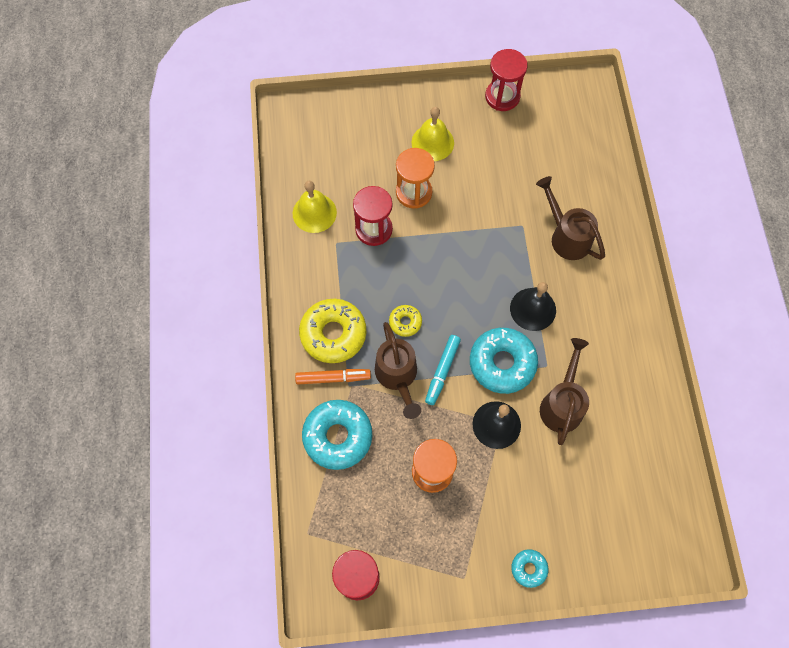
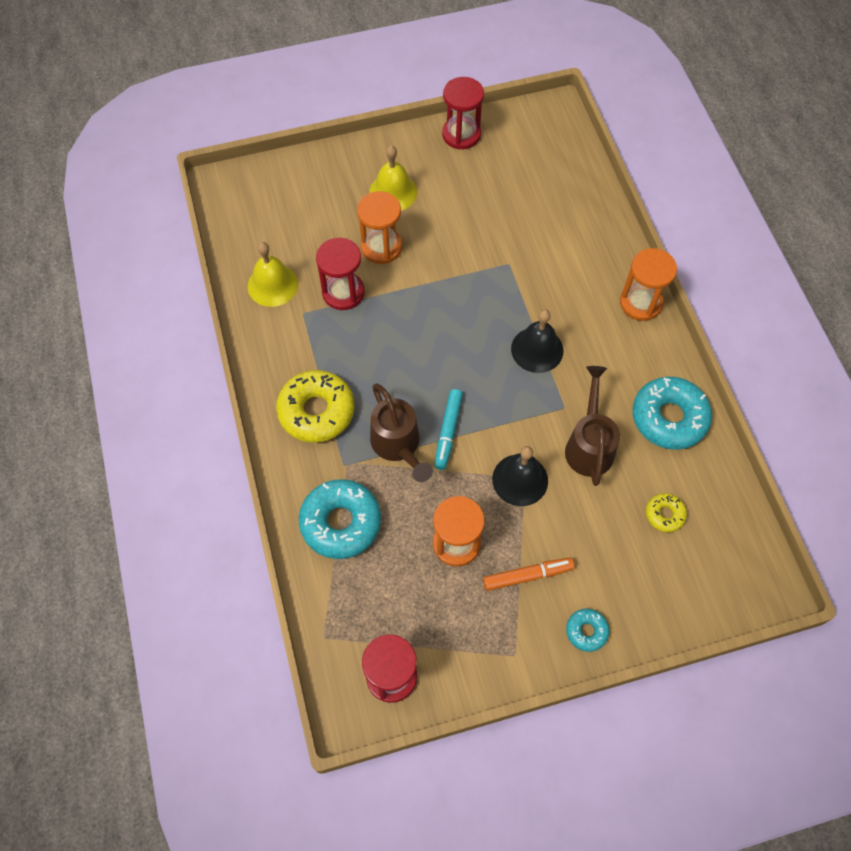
camera: 10 degrees left, 5 degrees down
(333, 378) = (324, 459): orange marker -> orange marker (527, 576)
(405, 322) = (396, 386): yellow donut -> yellow donut (664, 514)
(502, 363) = (514, 412): turquoise donut -> turquoise donut (669, 418)
(566, 236) = (559, 268): brown watering can -> none
(632, 280) = (640, 303): none -> orange hourglass

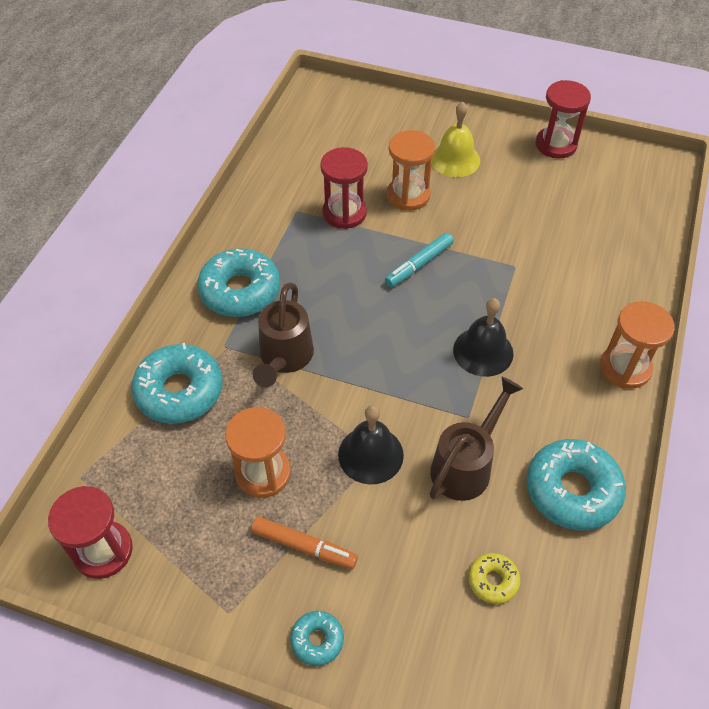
camera: 35 degrees right, 10 degrees down
(272, 285) = (291, 178): yellow bell -> none
(316, 411) = (240, 291): yellow donut -> turquoise donut
(448, 432) = (338, 373): turquoise marker -> turquoise marker (419, 264)

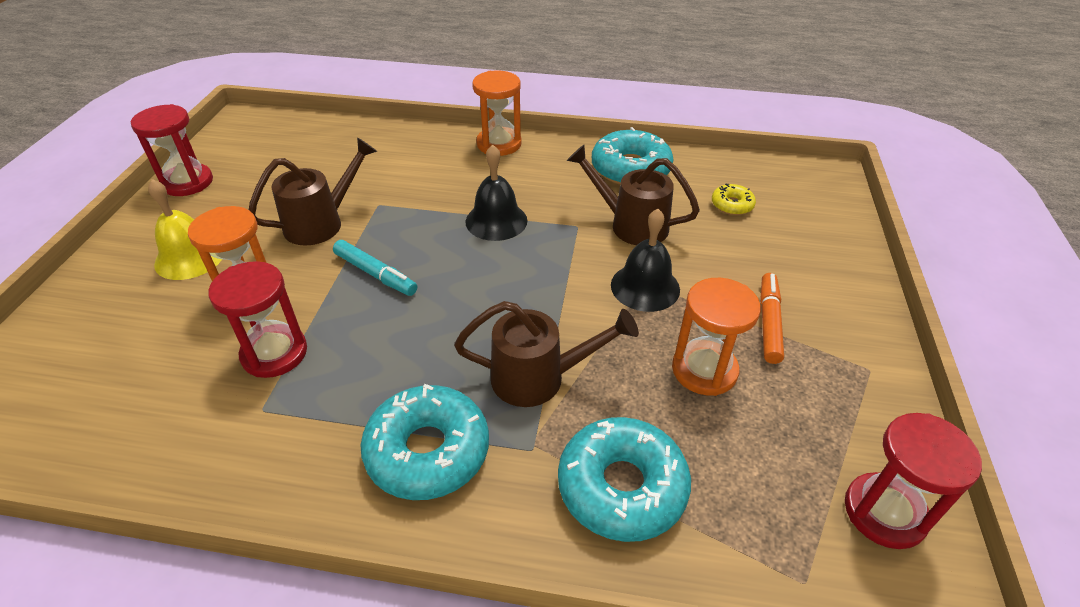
camera: 100 degrees left, 10 degrees down
(317, 640) = (850, 300): turquoise donut -> none
(491, 229) = (321, 223): none -> brown watering can

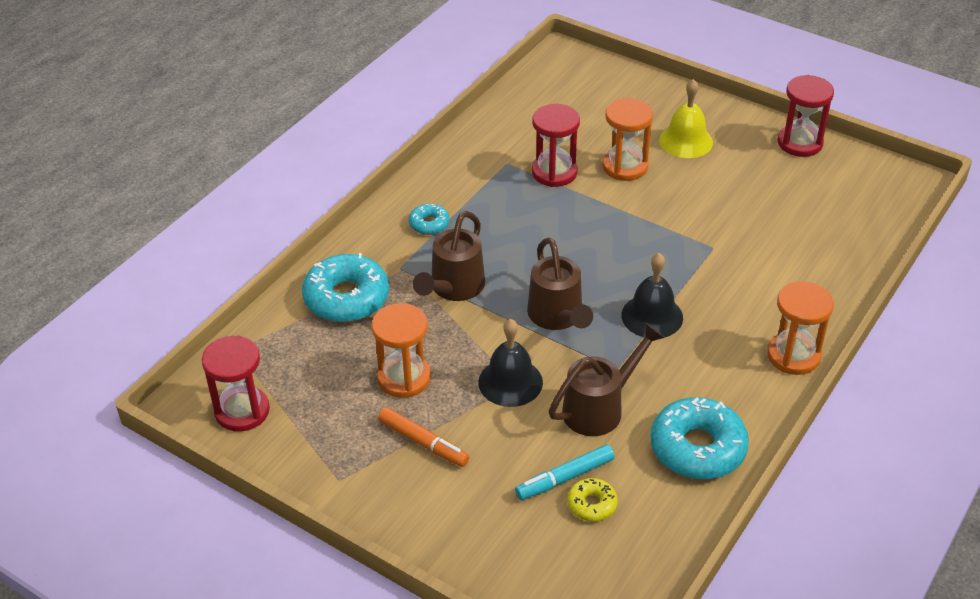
camera: 115 degrees right, 0 degrees up
(321, 223) = (700, 210): brown watering can -> brown watering can (557, 317)
(375, 274) = (614, 230): turquoise marker -> turquoise marker (565, 478)
(428, 451) = (429, 224): turquoise donut -> turquoise donut, size x0.50

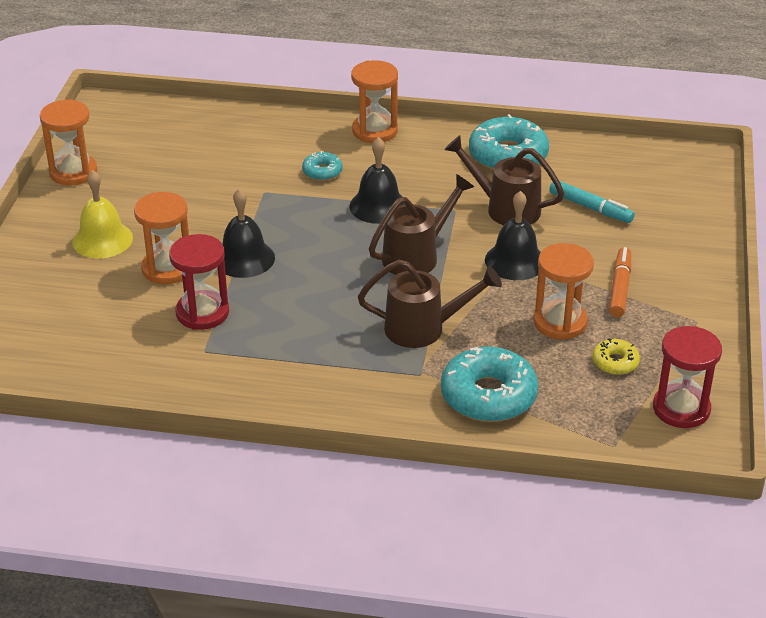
camera: 115 degrees left, 5 degrees down
(429, 224) = (340, 376): turquoise donut -> turquoise donut (322, 171)
(592, 504) = (603, 190): yellow donut -> yellow donut (615, 362)
(615, 211) = (244, 258): none -> black bell
(800, 143) = (73, 172): red hourglass -> orange hourglass

